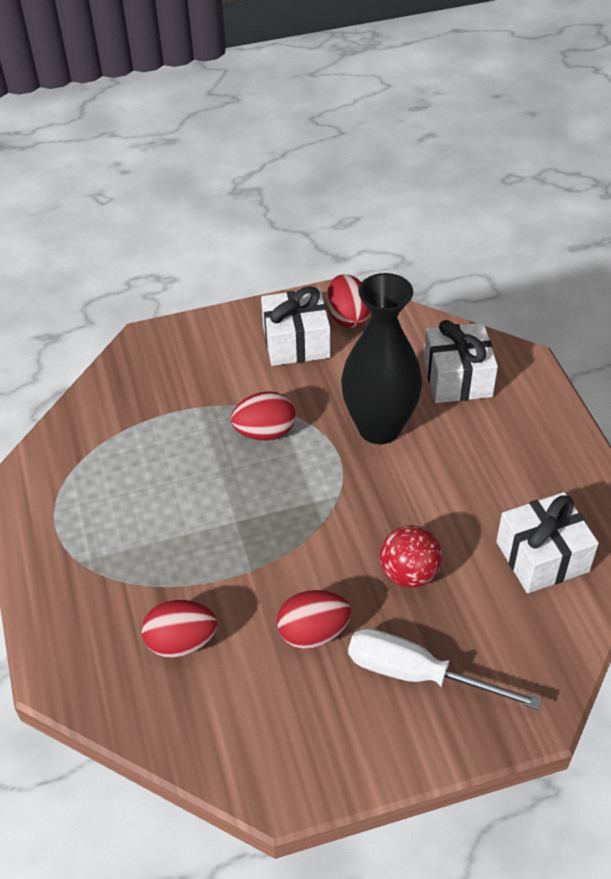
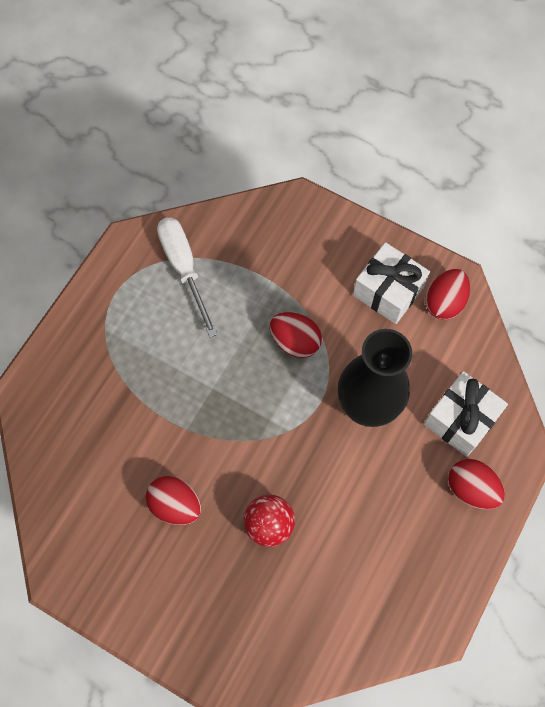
camera: 45 degrees right, 20 degrees up
(181, 642) = (104, 437): red egg -> red egg (471, 489)
(418, 674) = (201, 591): white screwdriver -> white screwdriver (184, 268)
(542, 557) = (359, 597): white gift -> none

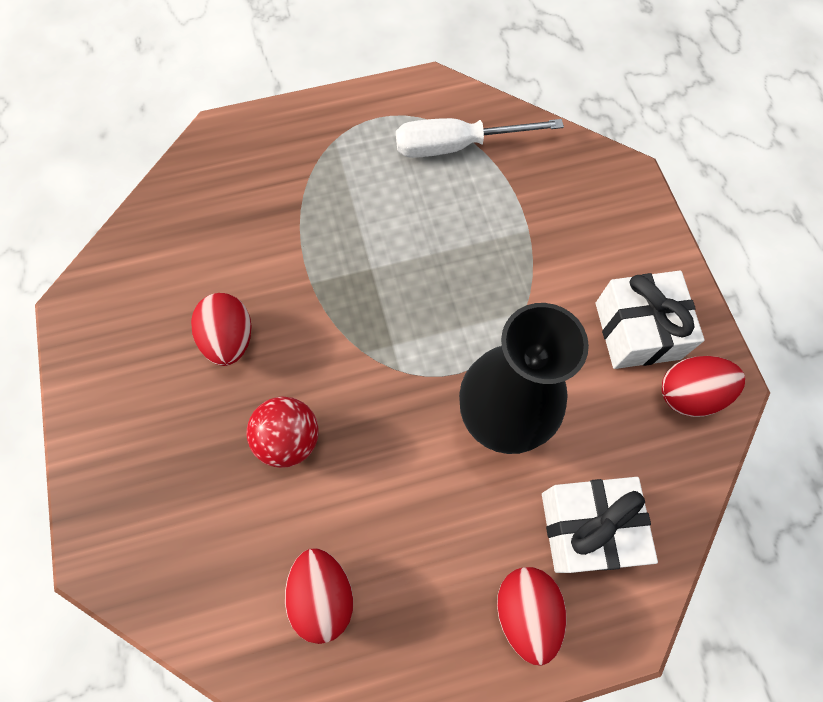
camera: 45 degrees right, 0 degrees up
(184, 268) = (457, 146): white screwdriver -> white screwdriver turned 120 degrees counterclockwise
(295, 342) = (492, 296): red egg -> red egg (323, 594)

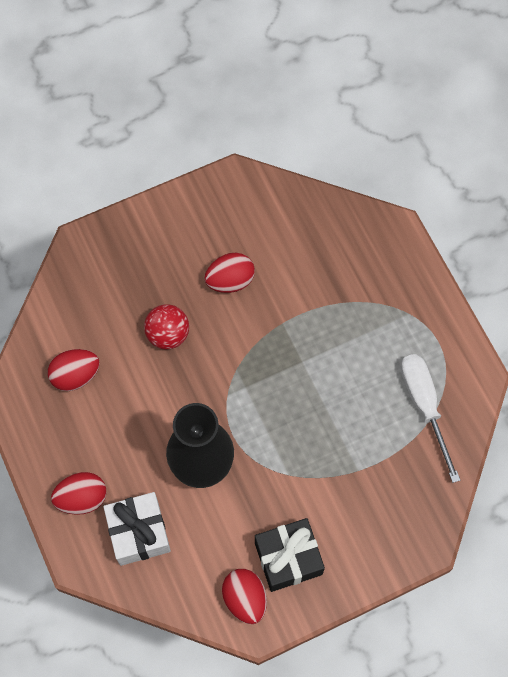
camera: 80 degrees right, 0 degrees up
(637, 330) = (288, 558): white gift -> black gift

